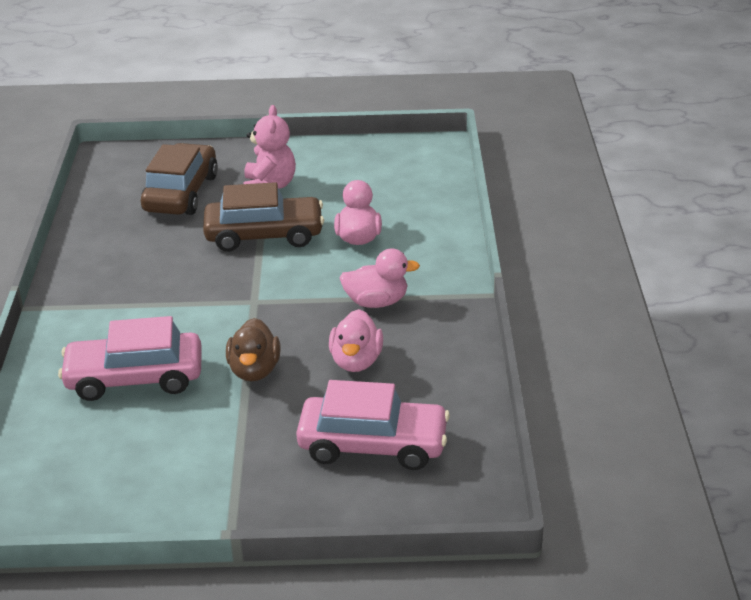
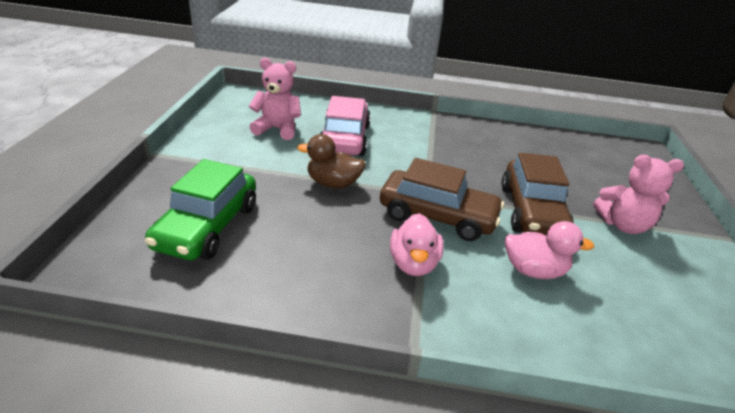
camera: 95 degrees right, 0 degrees up
(121, 446) = (277, 129): none -> pink teddy bear
(181, 193) = (594, 177): brown car -> brown car (437, 216)
(356, 361) = (323, 235): pink duck -> none
(373, 445) = (207, 226): pink car -> green car

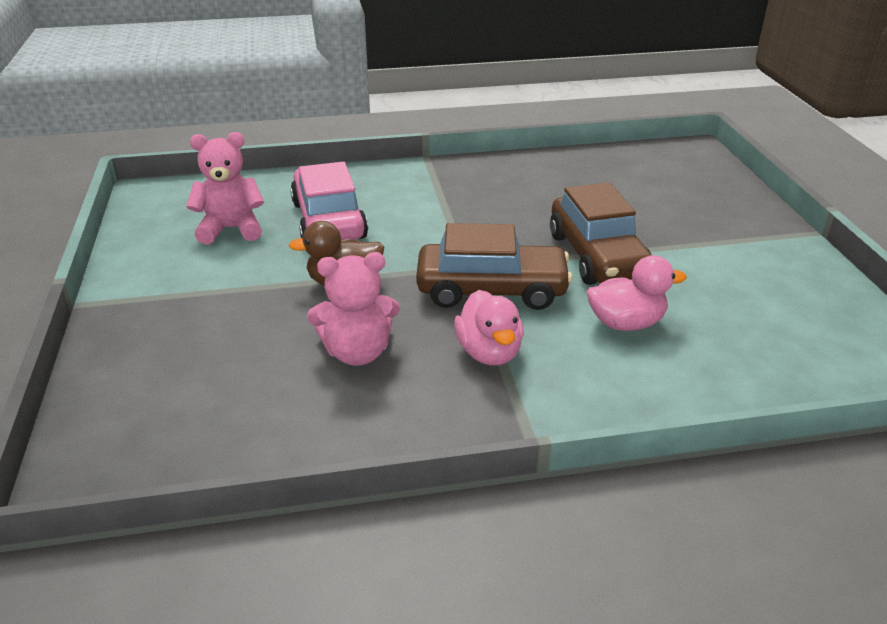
camera: 15 degrees left, 0 degrees up
(207, 226) = (211, 378): green car -> none
(623, 225) = (702, 246): pink teddy bear -> pink teddy bear (357, 352)

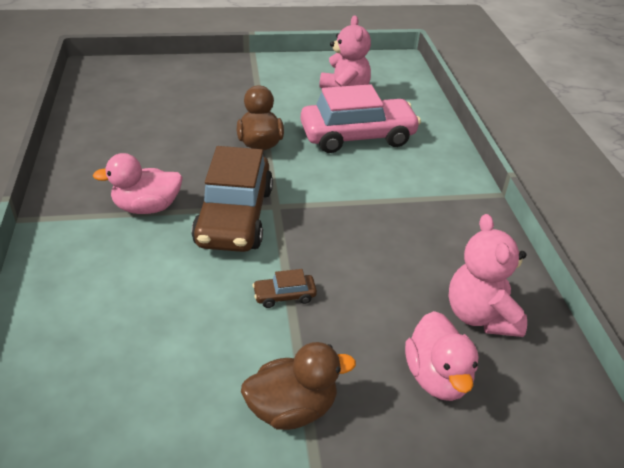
camera: 90 degrees right, 5 degrees up
(357, 352) = (169, 148): pink teddy bear -> pink teddy bear (480, 316)
(597, 256) = (284, 296): brown car -> brown car, size x0.40
(626, 323) = (161, 295): pink duck -> pink duck (437, 377)
(713, 248) = (292, 408): none -> brown duck

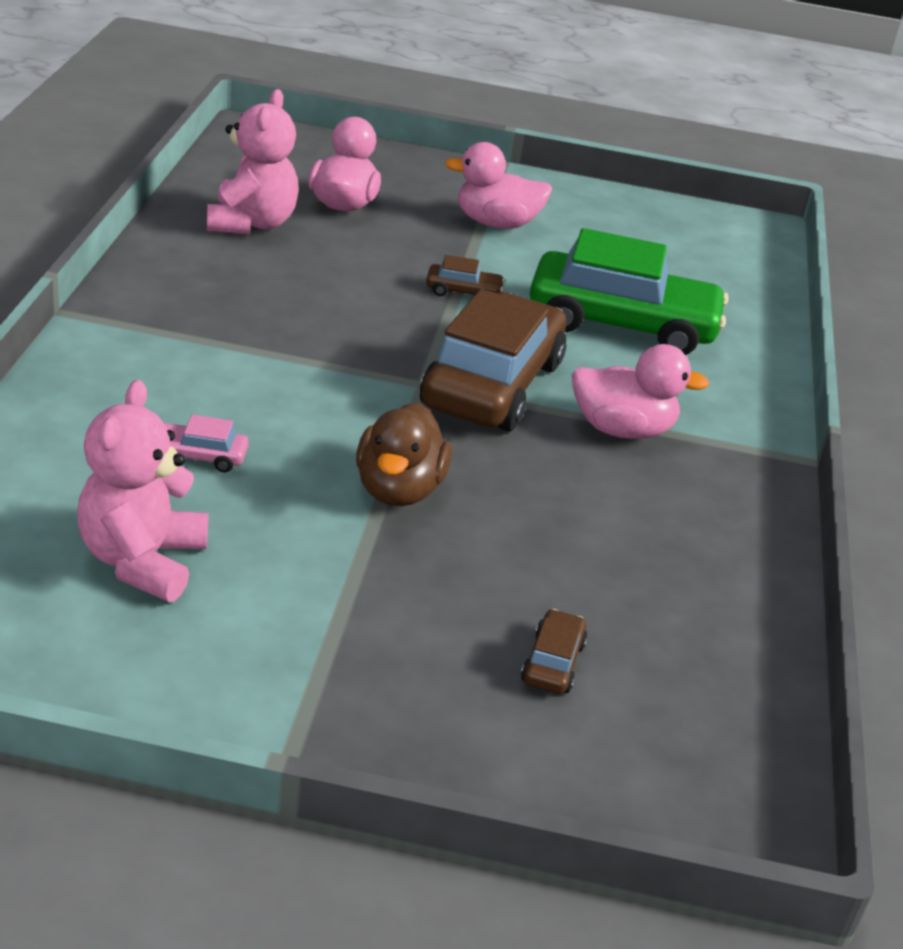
camera: 165 degrees left, 5 degrees down
(152, 303) = (622, 324): none -> green car
(170, 96) = (553, 663): none -> brown car
(292, 408) = (496, 223): brown duck -> pink duck
(357, 136) = (199, 456): pink car -> pink car, size x0.40

